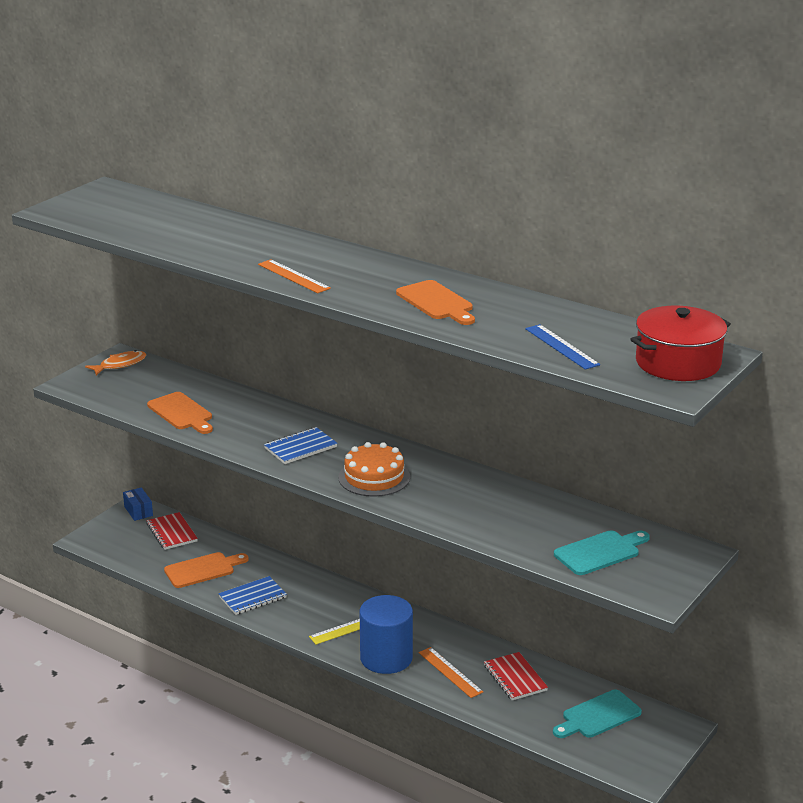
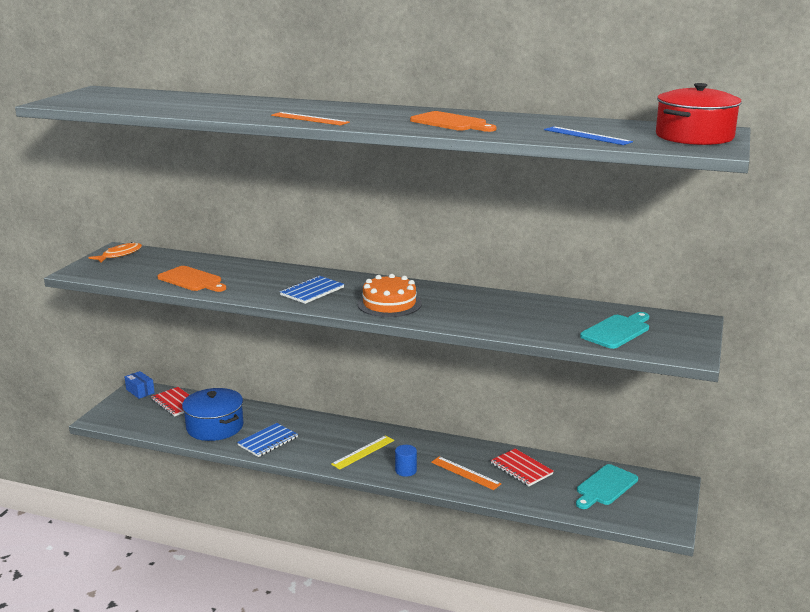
camera: 15 degrees left, 5 degrees down
(203, 570) = (215, 427): orange cutting board -> blue pot
(386, 658) = (406, 470): blue cylinder -> blue cylinder, size x0.46

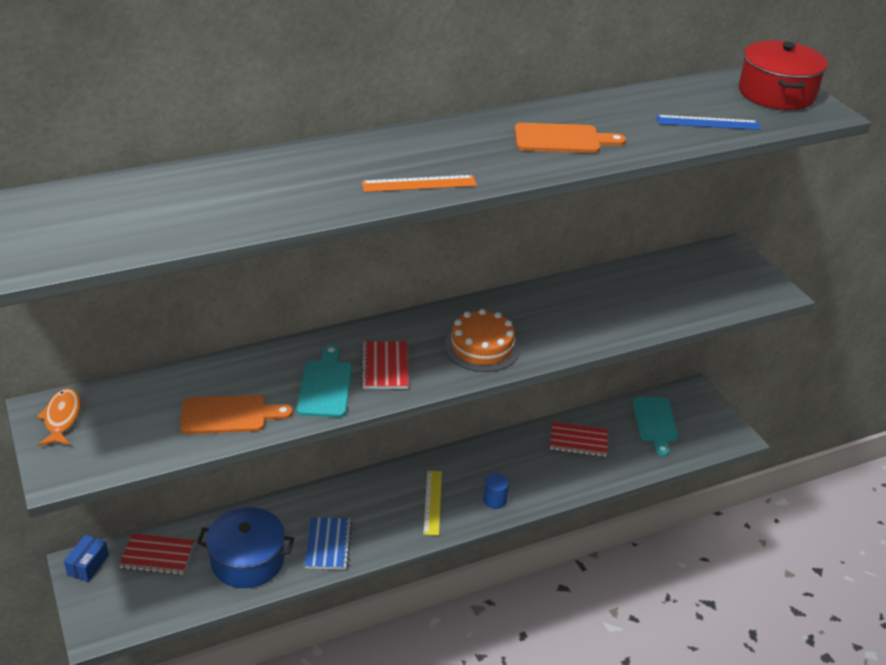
camera: 45 degrees left, 15 degrees up
(140, 391) = (88, 565): blue box -> blue box turned 75 degrees counterclockwise
(312, 291) = (384, 367): blue notebook -> red notebook
(465, 473) = (543, 472): orange ruler -> none
(617, 331) = (697, 289): turquoise cutting board -> turquoise cutting board (325, 386)

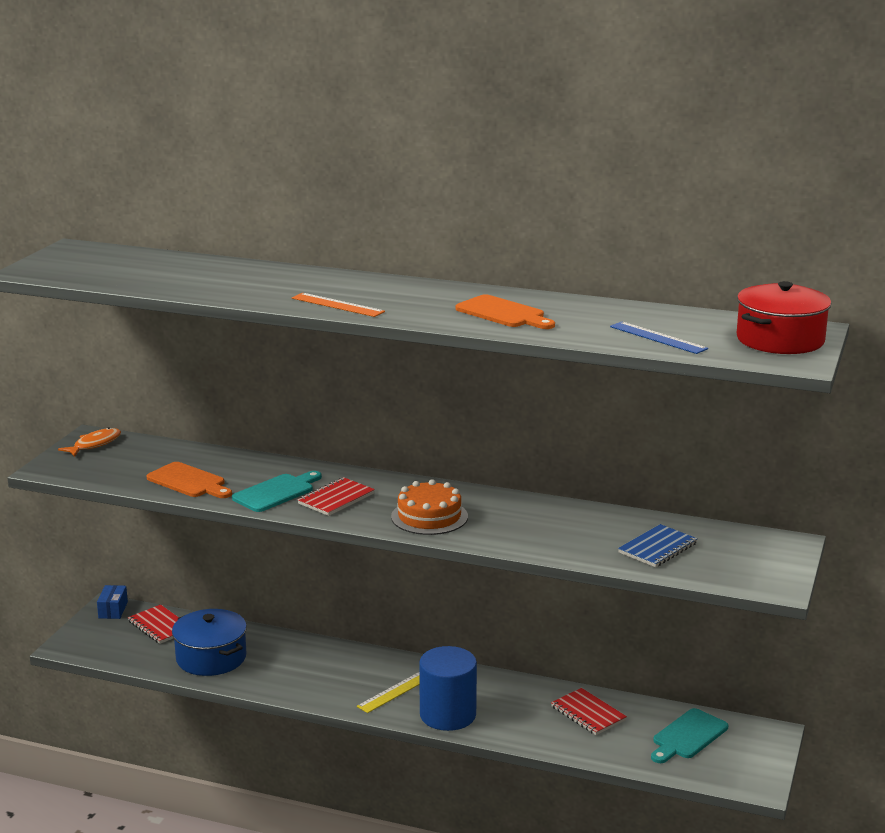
camera: 45 degrees right, 15 degrees down
(88, 565) = (113, 610): blue box -> blue box turned 60 degrees counterclockwise
(328, 545) = (278, 677): blue notebook -> blue notebook (658, 548)
(494, 500) = (448, 715): blue cylinder -> blue cylinder, size x2.16

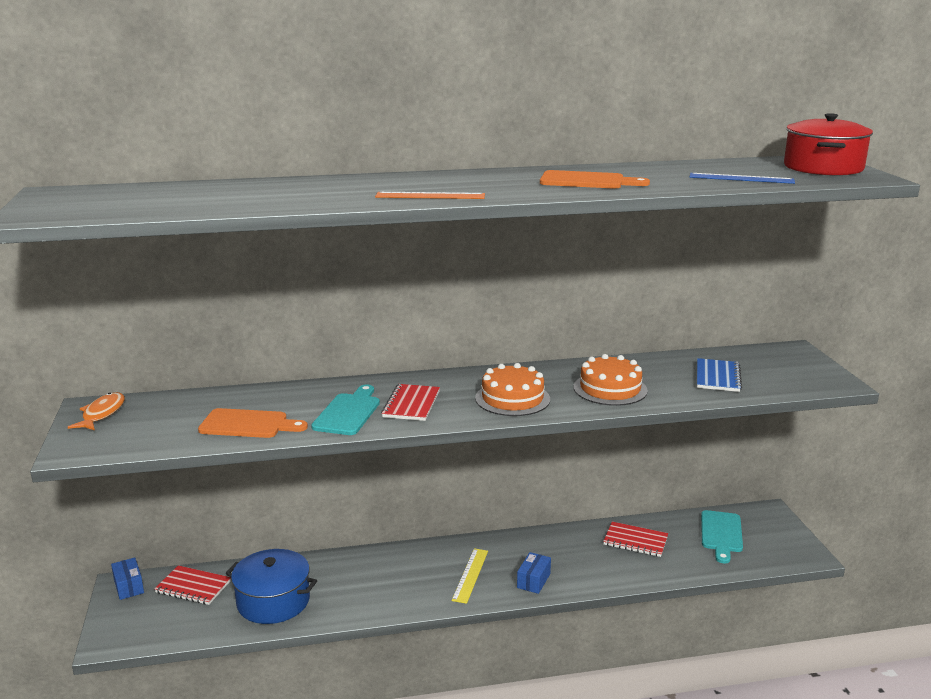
camera: 30 degrees left, 0 degrees up
(448, 715) = (533, 580): blue cylinder -> blue box
(532, 531) = (610, 389): none -> orange cake

